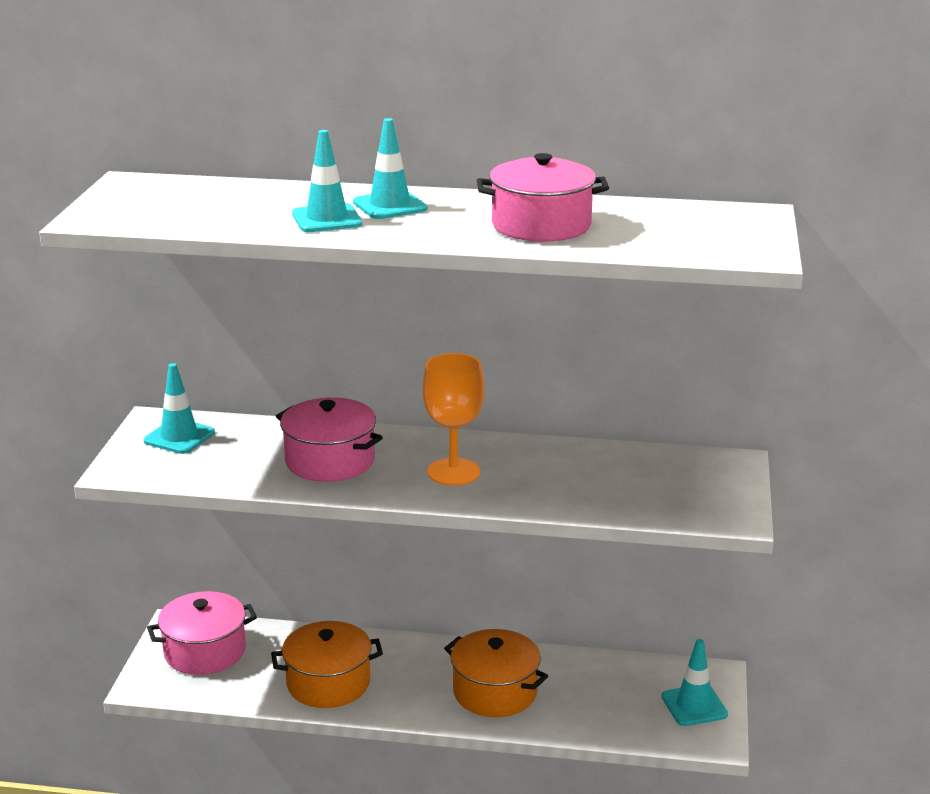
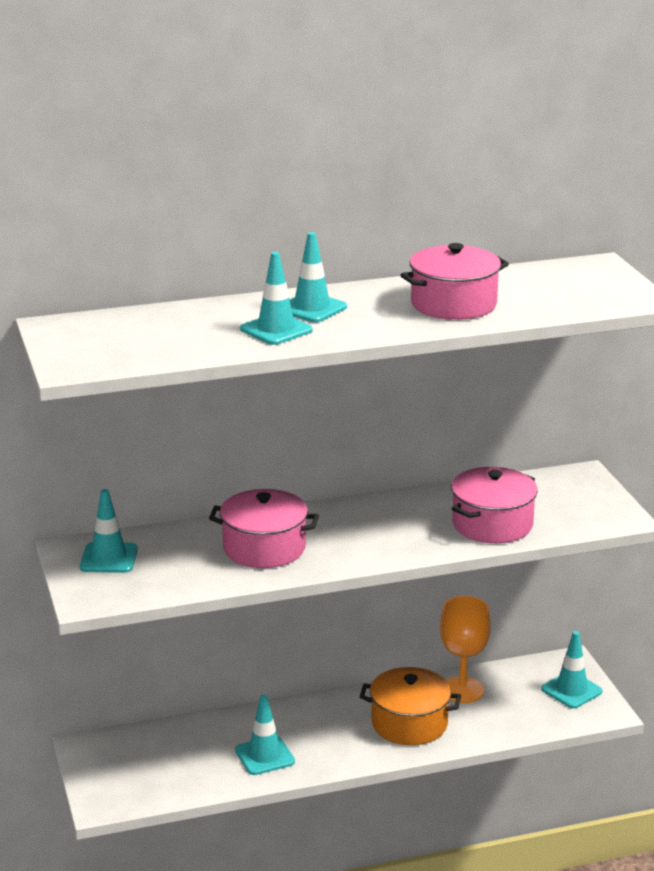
camera: 25 degrees left, 0 degrees up
(205, 651) = (131, 760): pink pot -> pink pot (492, 524)
(328, 683) = (264, 756): orange pot -> turquoise traffic cone
(453, 472) = (376, 533): orange goblet -> orange goblet (462, 690)

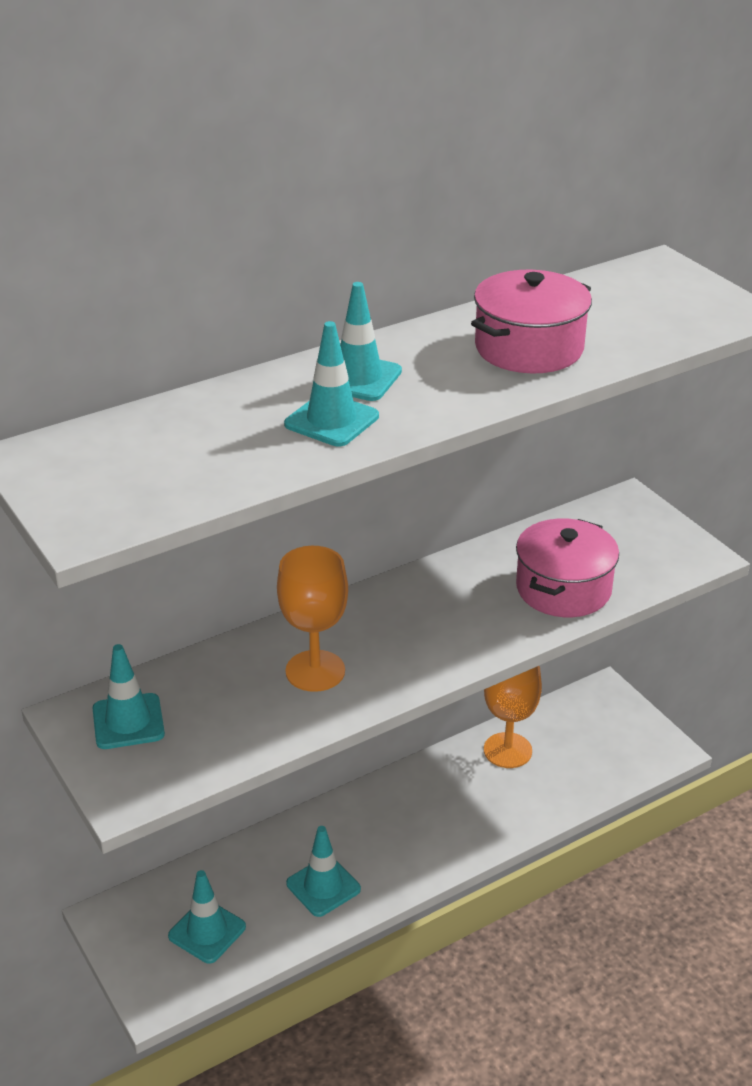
camera: 15 degrees left, 10 degrees up
(264, 548) = (315, 671): pink pot -> orange goblet
(409, 723) = (468, 807): orange pot -> none
(571, 690) = (621, 728): turquoise traffic cone -> turquoise traffic cone (207, 931)

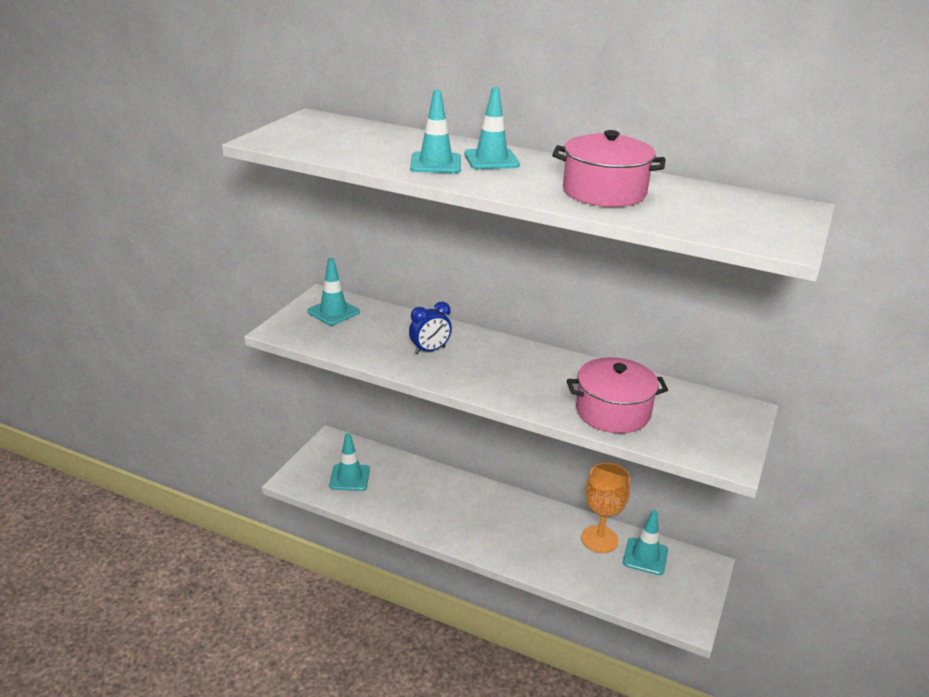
camera: 55 degrees right, 5 degrees down
(315, 671) = (430, 350): orange goblet -> blue clock
(323, 886) = (416, 506): turquoise traffic cone -> turquoise traffic cone (645, 556)

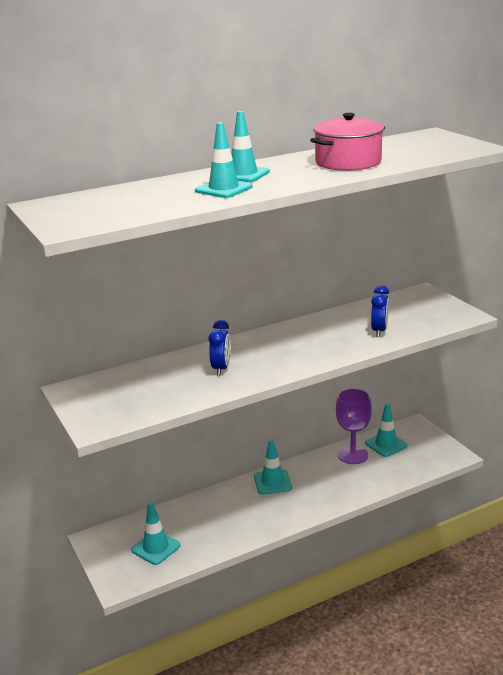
camera: 50 degrees left, 5 degrees down
(333, 312) = (103, 392): turquoise traffic cone -> turquoise traffic cone (272, 482)
(599, 539) = (352, 455): orange goblet -> purple goblet
(612, 412) = (379, 331): pink pot -> blue clock

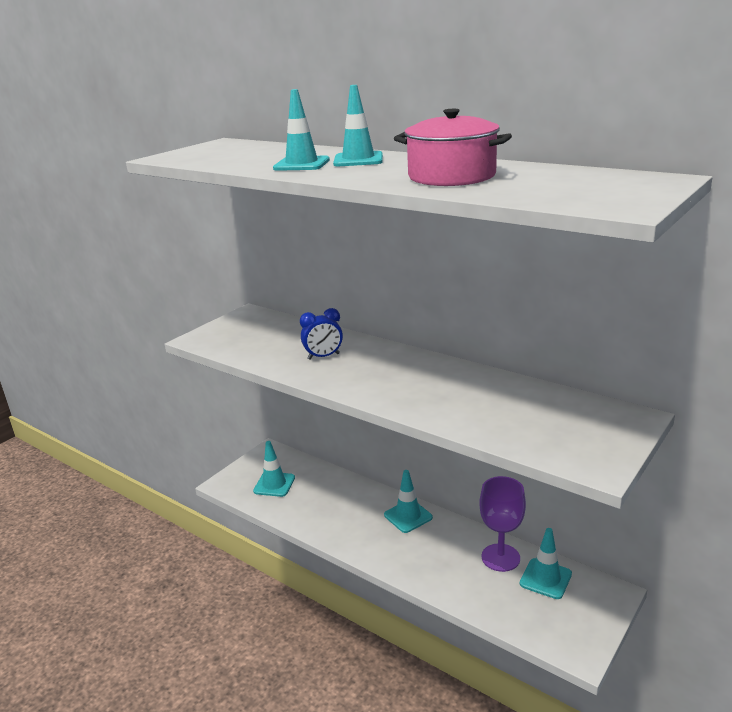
camera: 65 degrees right, 0 degrees up
(379, 331) = (483, 415): blue clock -> none

